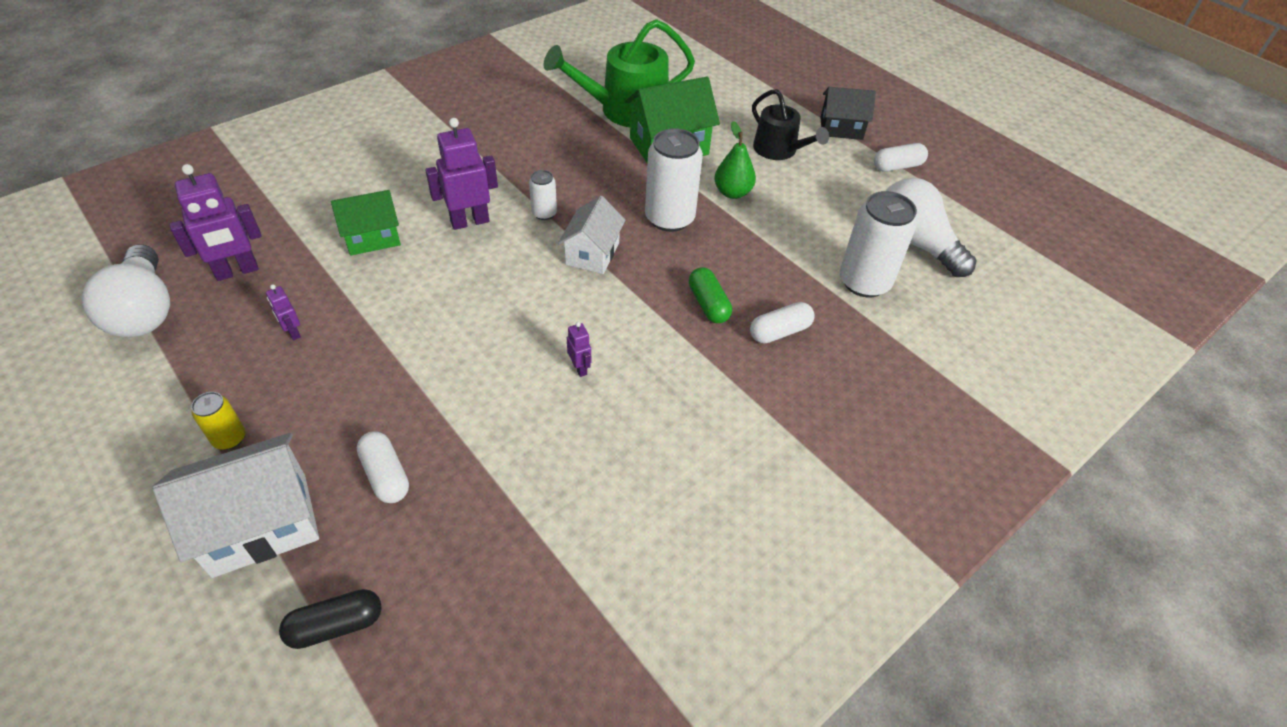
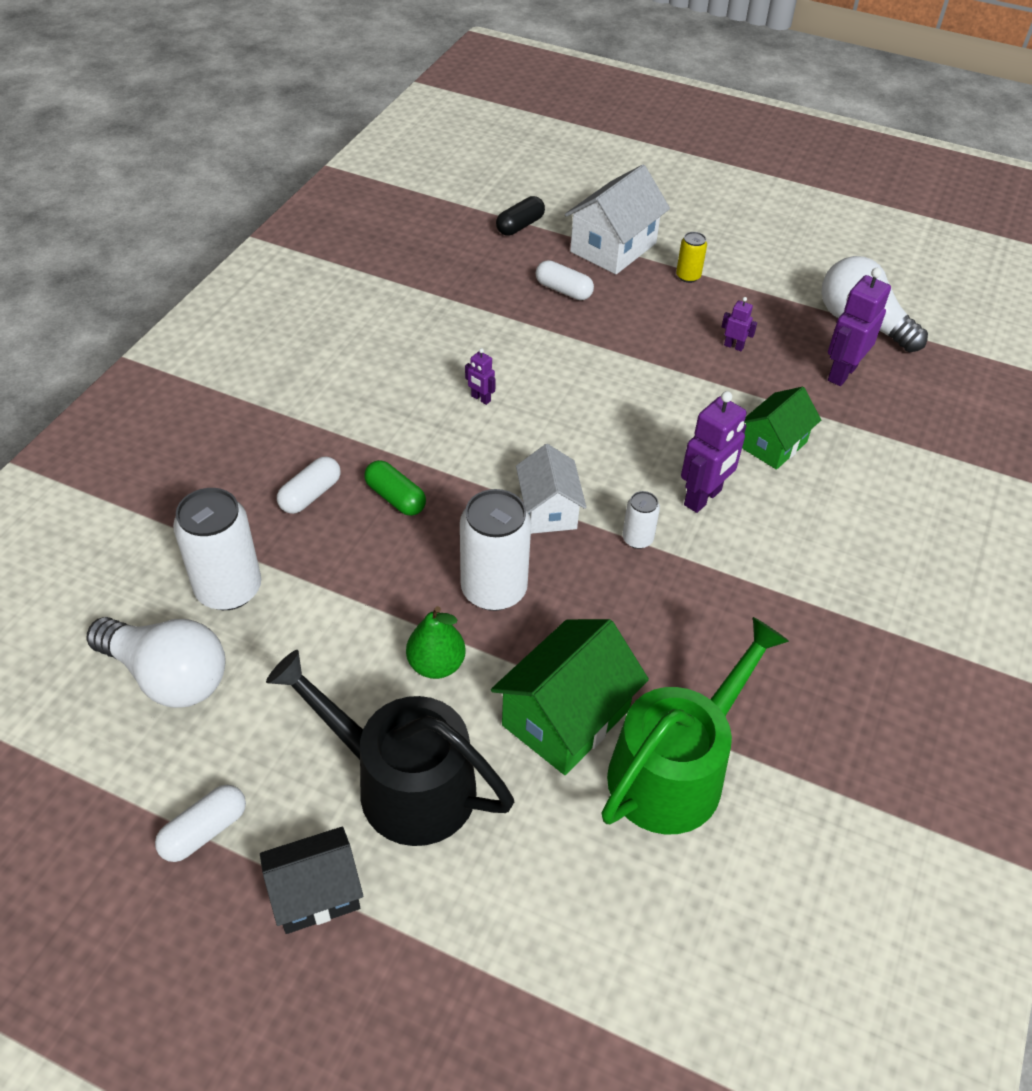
camera: 155 degrees right, 0 degrees up
(779, 150) = (403, 784): black watering can -> black watering can, size x1.60

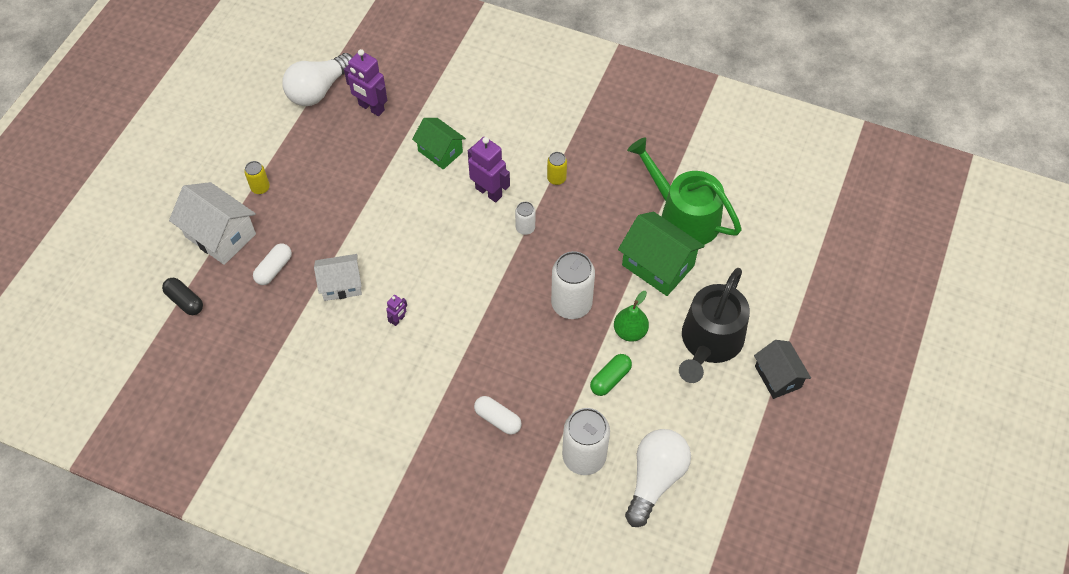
camera: 90 degrees left, 10 degrees up
(204, 831) = (752, 437): white capsule -> none
(395, 498) = (498, 366): green capsule -> green capsule (610, 379)
(548, 510) = (503, 276): white house -> white house (341, 285)
(733, 346) = (342, 165): purple robot -> none
(739, 584) = (556, 178): none -> yellow can

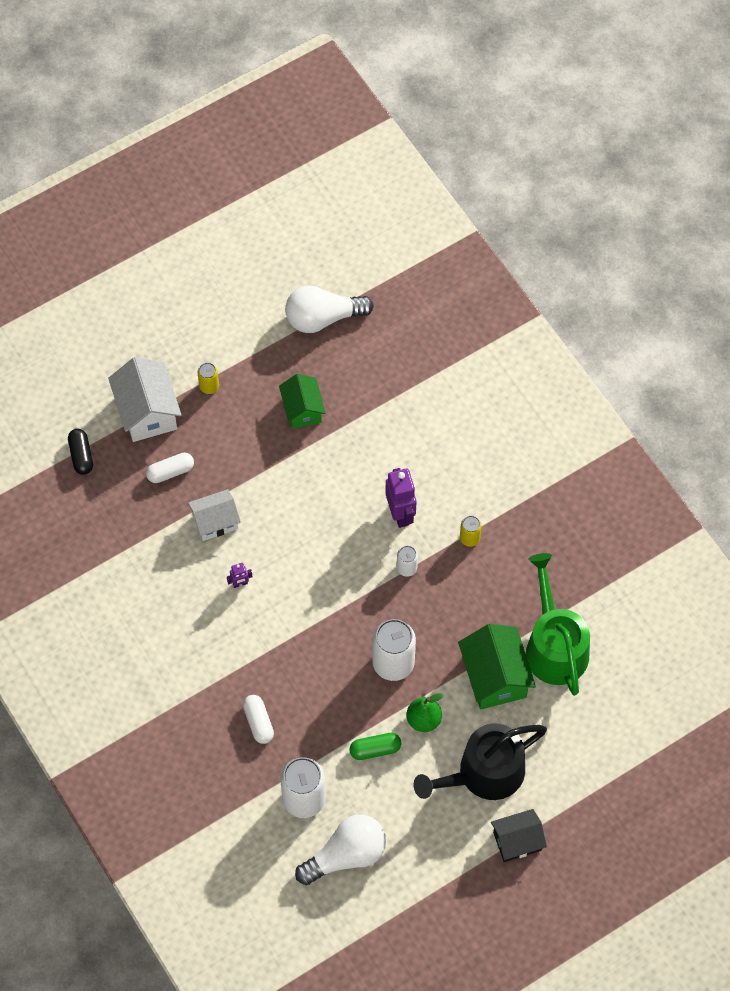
camera: 35 degrees right, 5 degrees up
(341, 285) = (215, 522): white house -> white house turned 45 degrees counterclockwise
(371, 108) = (357, 365): purple robot -> none
(440, 151) = (386, 447): green house -> green house (302, 409)
(777, 377) = (517, 841): black house -> black house turned 60 degrees clockwise

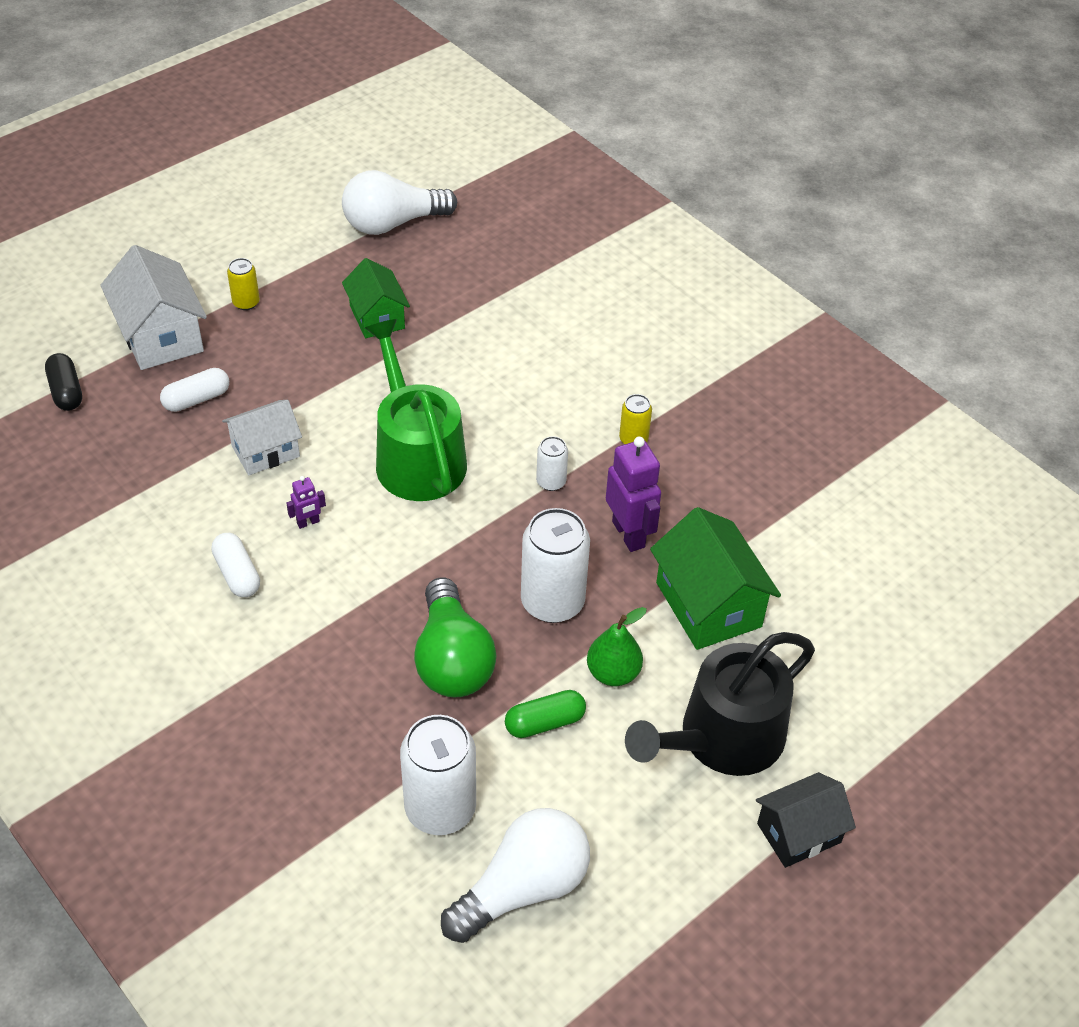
camera: 10 degrees left, 15 degrees down
(258, 722) = (354, 703): white capsule -> white capsule (237, 574)
(323, 698) = (452, 659): none -> green light bulb
(400, 514) = (531, 419): purple robot -> purple robot (629, 534)
(554, 646) = (786, 557): green watering can -> green watering can (416, 457)

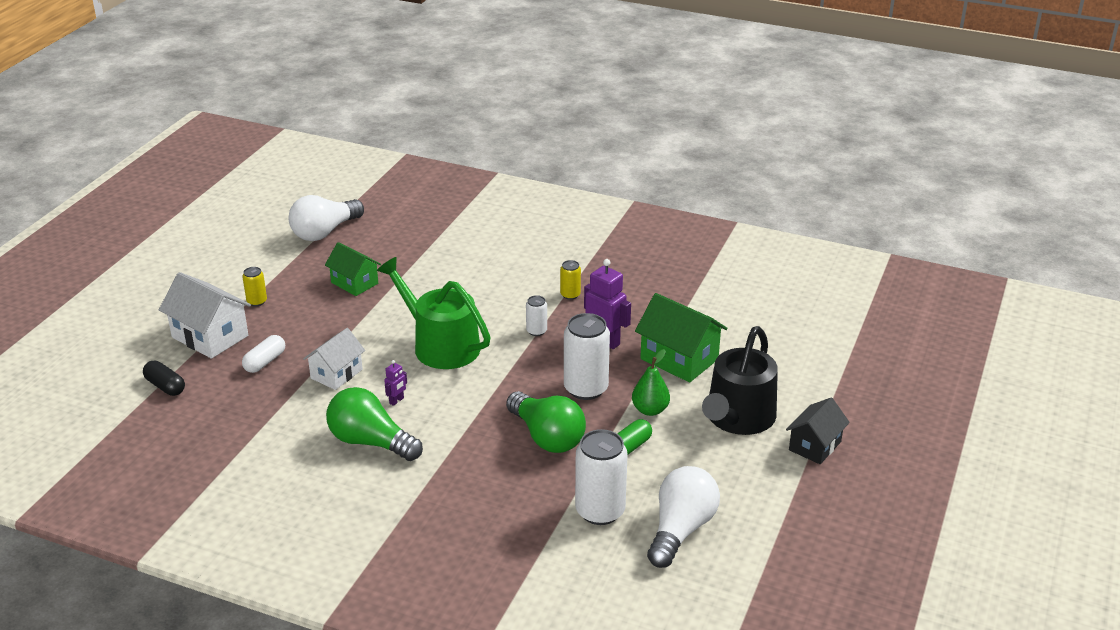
camera: 25 degrees left, 15 degrees down
(237, 574) = (371, 442): white capsule -> green light bulb

